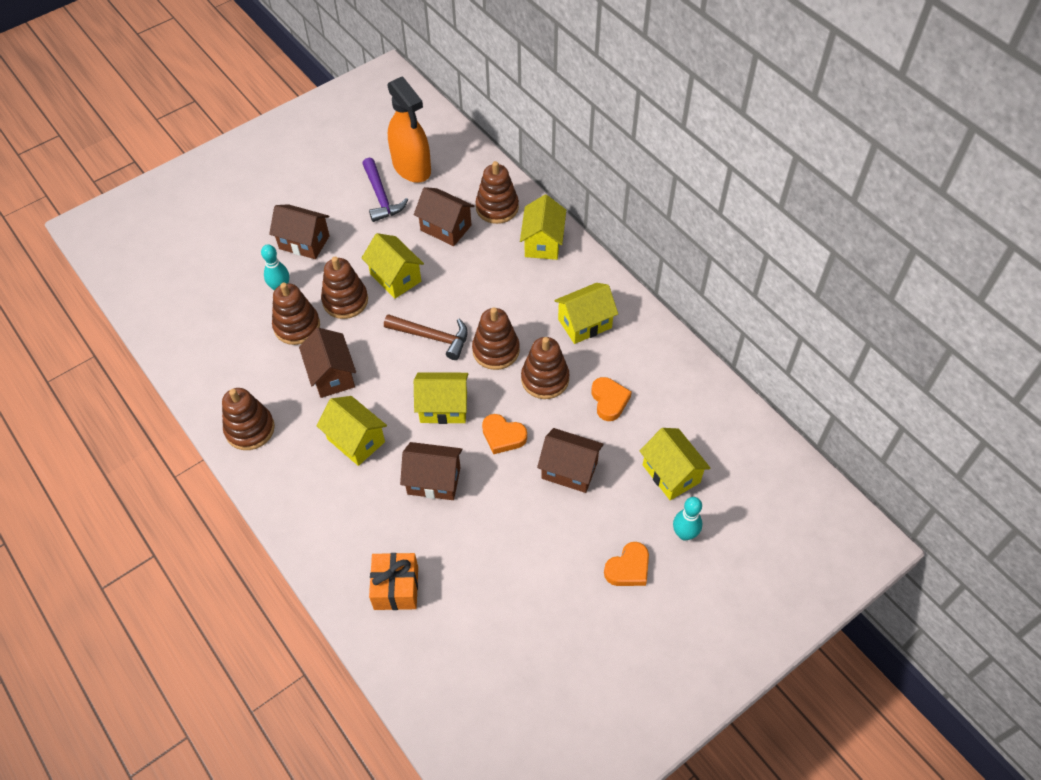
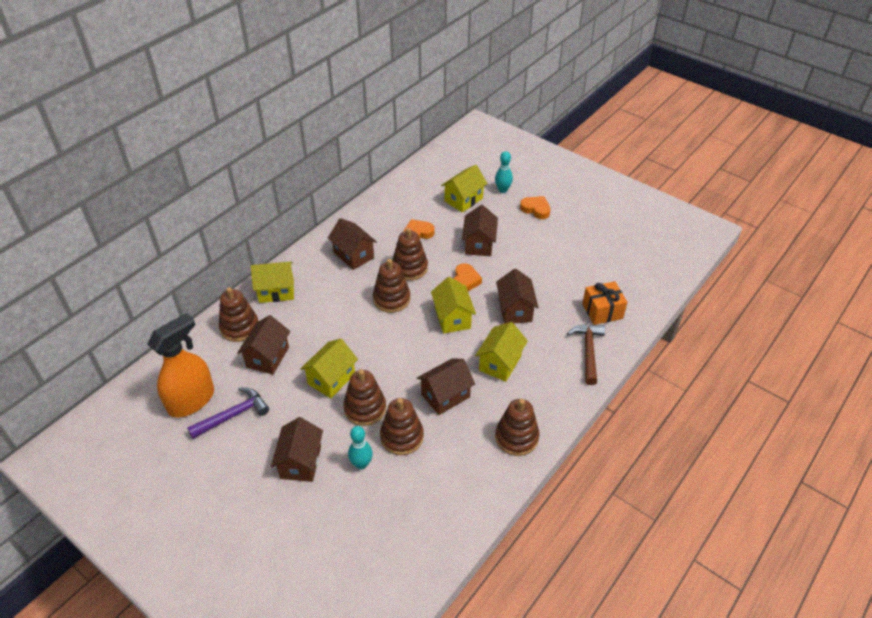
camera: 105 degrees left, 10 degrees down
(432, 337) = (389, 339): brown hammer -> brown hammer (588, 351)
(584, 323) = (353, 255): yellow house -> brown house

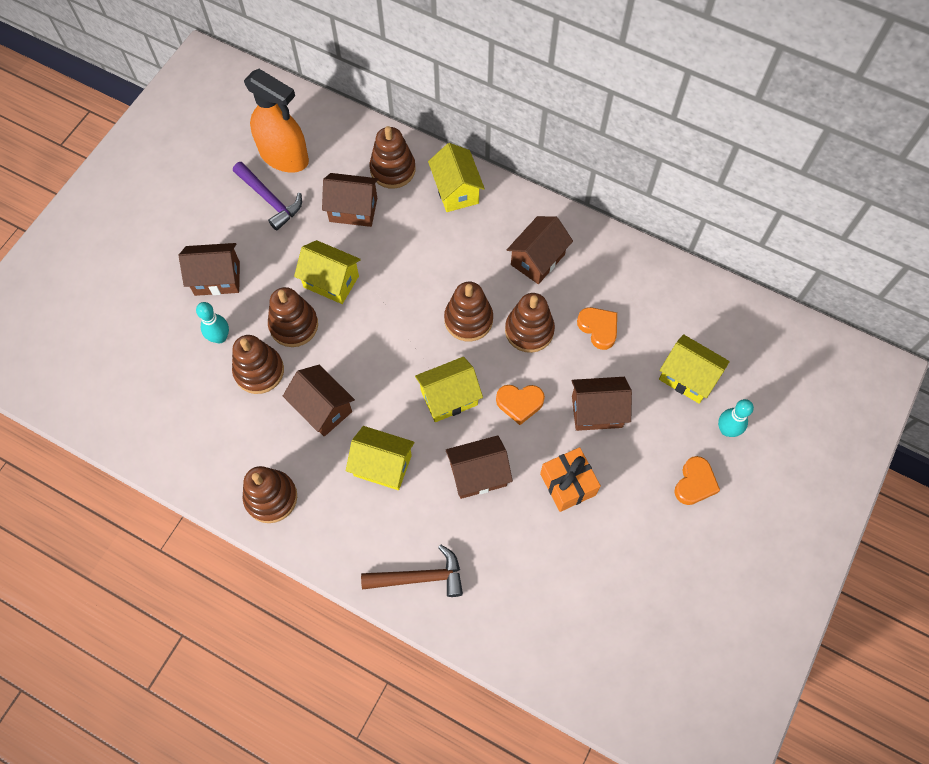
camera: 80 degrees right, 20 degrees up
(602, 311) = (498, 594): orange gift -> orange gift (568, 484)

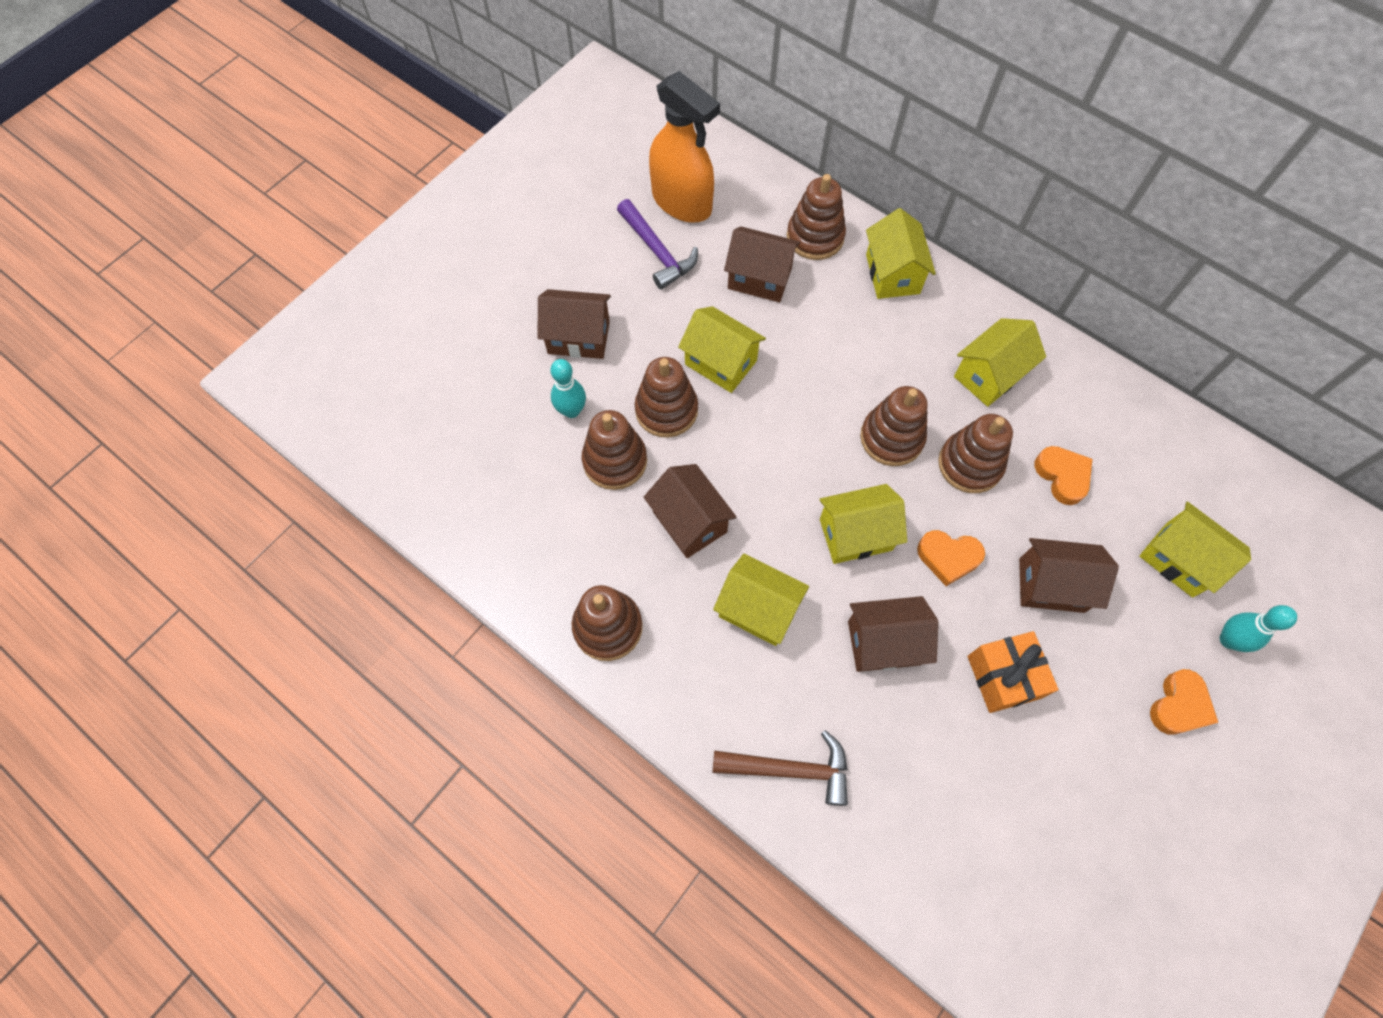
camera: 10 degrees right, 0 degrees up
(537, 259) = (989, 375): brown house -> yellow house

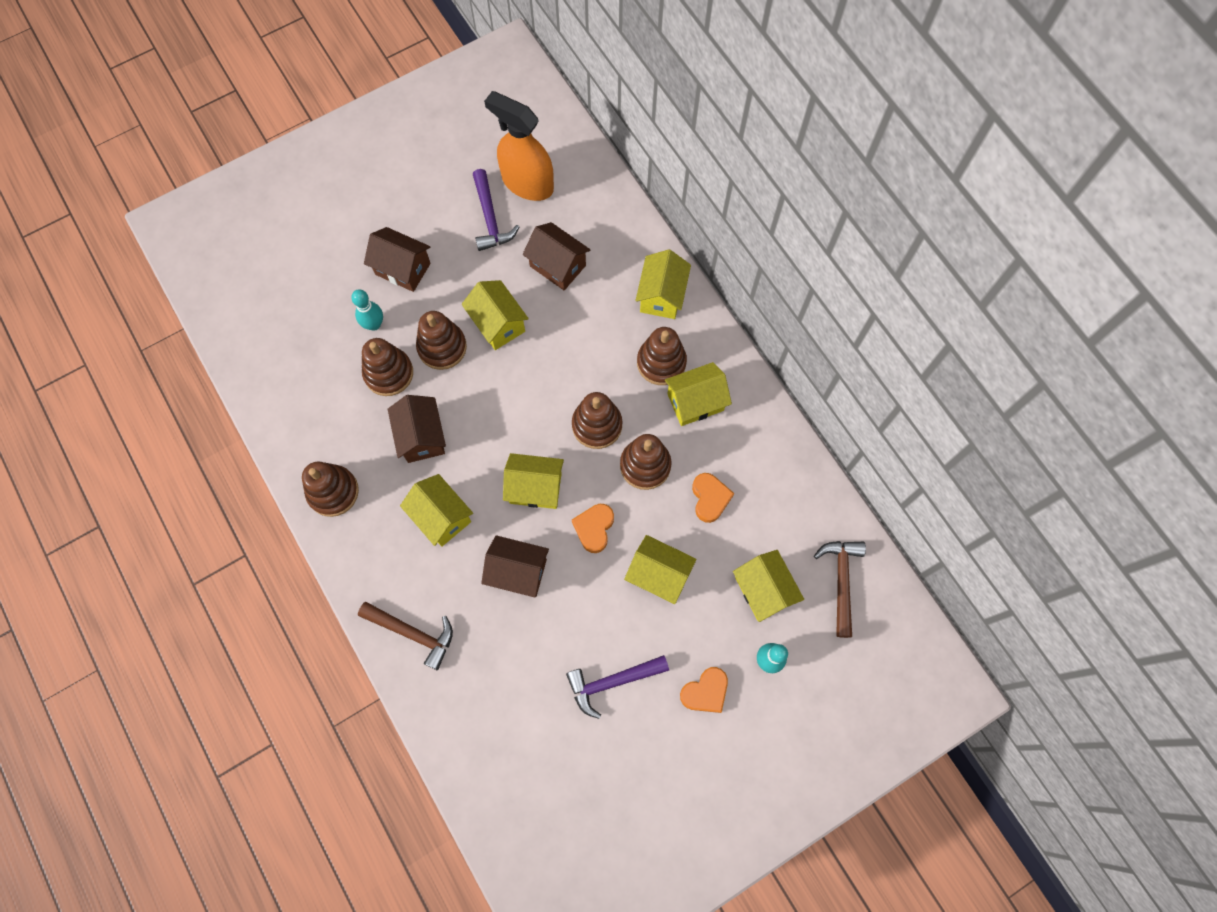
camera: 20 degrees right, 5 degrees up
(682, 202) = (527, 183): orange spray bottle -> orange spray bottle turned 150 degrees clockwise
(815, 237) = (616, 245): brown stacking toy -> brown stacking toy (661, 362)
(948, 557) = (594, 528): orange heart -> orange heart turned 75 degrees clockwise
(1003, 677) = (590, 626): orange gift -> none
(1051, 585) = (658, 575): brown house -> yellow house
(1065, 736) = (612, 682): none -> purple hammer
(1257, 518) = (841, 581): none -> brown hammer

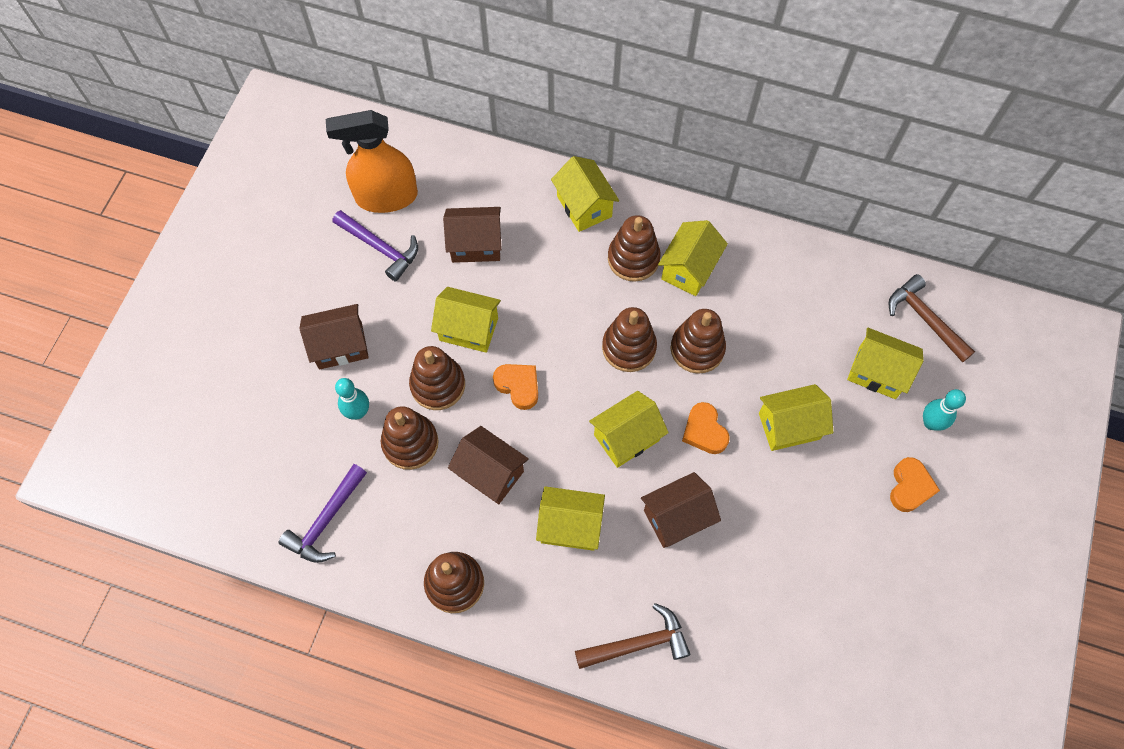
camera: 40 degrees left, 5 degrees down
(612, 682) = (834, 541): purple hammer -> purple hammer (326, 520)
(710, 498) = (771, 334): orange heart -> orange heart (518, 386)

